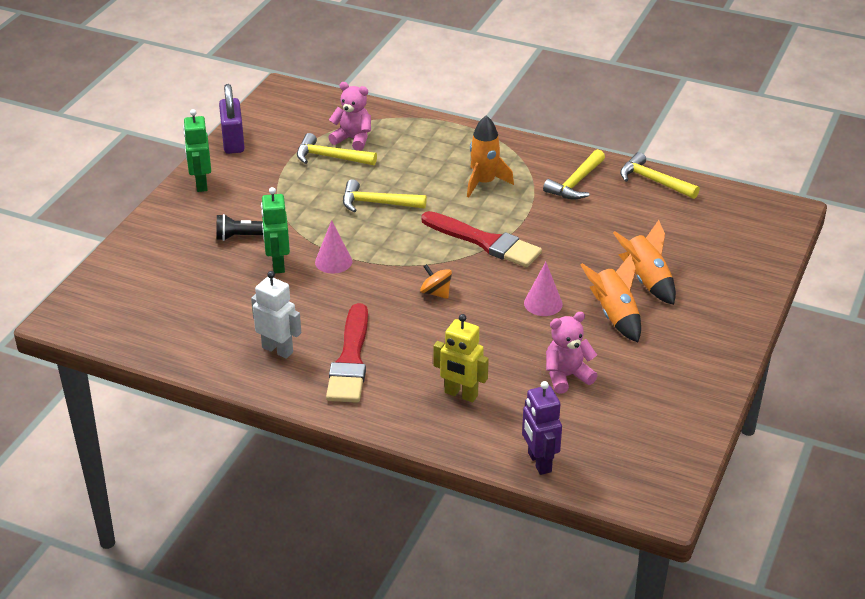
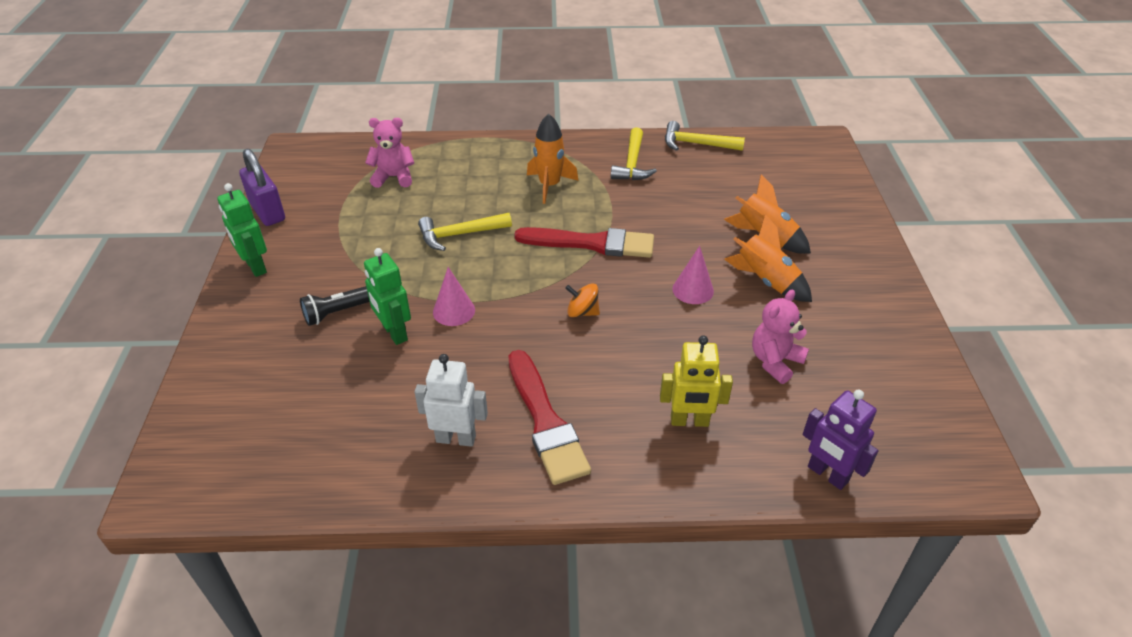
camera: 25 degrees left, 5 degrees up
(330, 157) = (381, 201): yellow hammer -> none

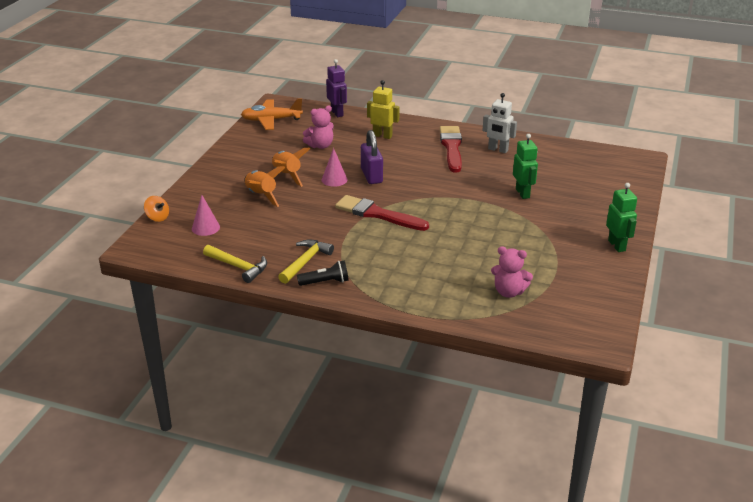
camera: 160 degrees left, 10 degrees down
(267, 212) = (616, 284): purple padlock -> purple padlock (371, 176)
(337, 313) = (558, 209): black flashlight -> black flashlight (325, 282)
(454, 311) = (484, 197): pink cone -> pink cone (205, 228)
(459, 235) = (467, 237): yellow hammer -> none
(549, 186) = (383, 258): orange rocket -> none
(582, 312) = (407, 182): orange spinning top -> orange spinning top (157, 217)
(923, 410) = (271, 120): none -> orange plane

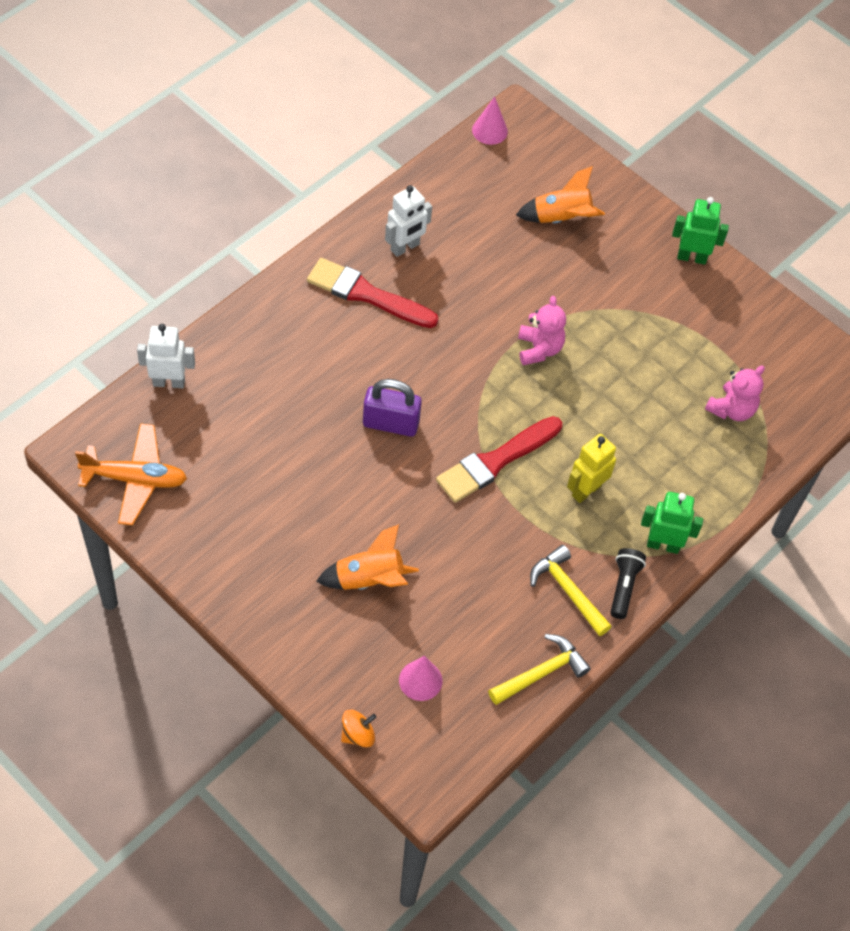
camera: 70 degrees left, 25 degrees up
(271, 120) = (135, 479): orange plane -> orange plane turned 105 degrees counterclockwise
(287, 175) = (328, 525): orange rocket -> orange rocket (561, 218)
(320, 146) = (263, 447): pink teddy bear -> pink teddy bear (539, 349)
(334, 179) = (375, 472): pink cone -> pink cone (489, 130)
(337, 113) = (169, 382): purple robot -> white robot
(382, 136) = (281, 358): yellow robot -> yellow robot (586, 490)
(523, 193) = (531, 281): green robot -> green robot (663, 545)

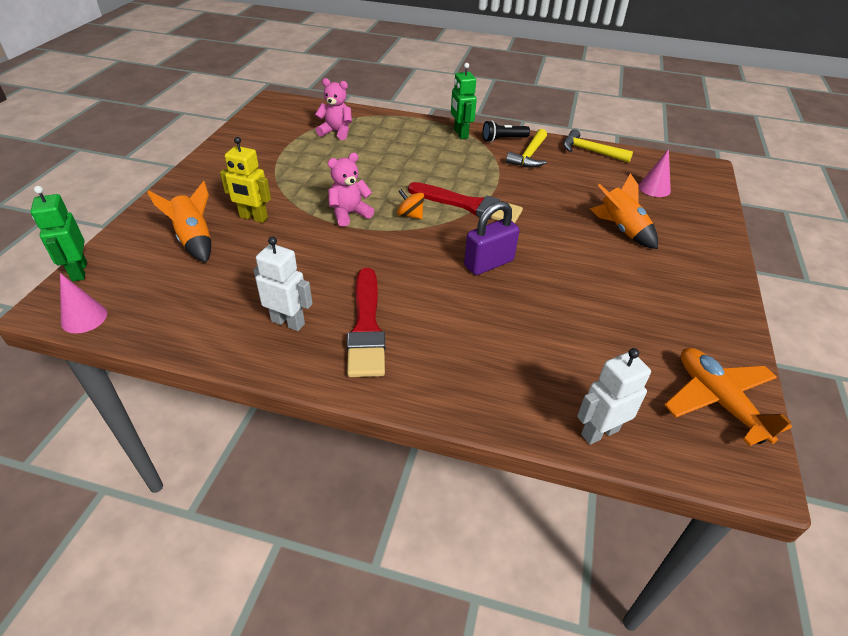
camera: 115 degrees left, 15 degrees down
(169, 382) = (599, 432): white robot -> white robot turned 90 degrees clockwise
(358, 734) = (718, 200): orange spinning top -> orange spinning top (410, 215)
(390, 423) = (489, 263): purple padlock -> purple padlock turned 75 degrees clockwise
(586, 490) = (452, 166): yellow robot -> yellow robot (253, 218)
(692, 257) = (205, 171): green robot -> green robot (79, 271)

